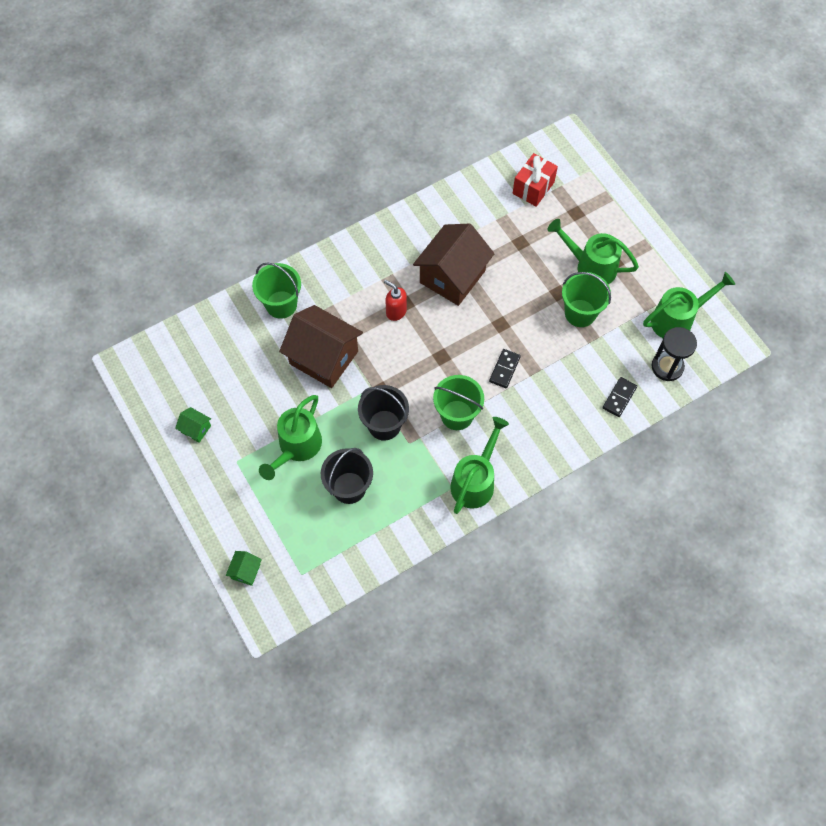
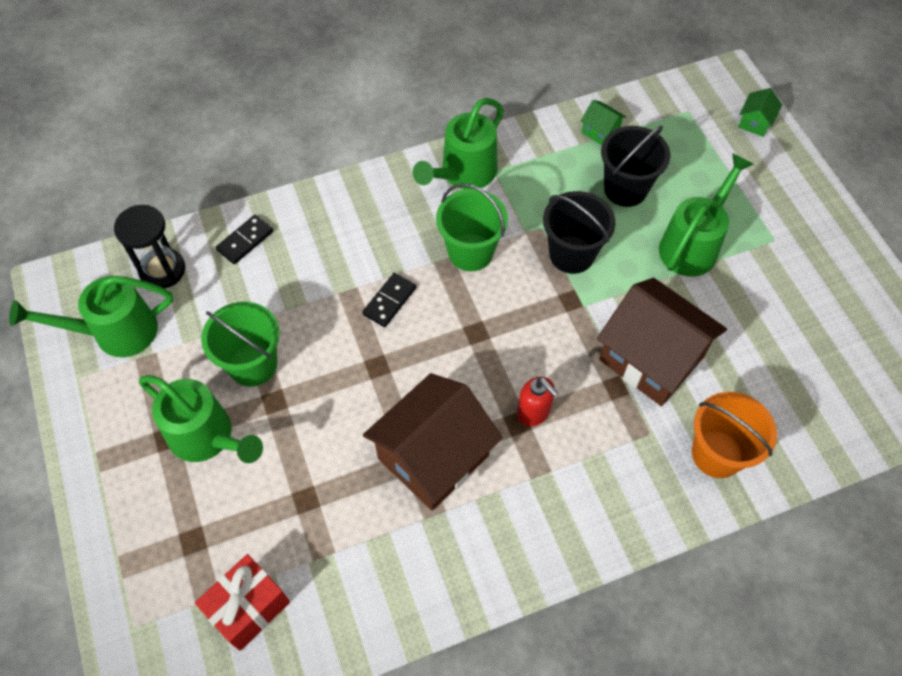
camera: 170 degrees left, 5 degrees down
(196, 429) = (835, 288): green house -> green house (600, 132)
(281, 304) = (717, 454): green bucket -> orange bucket

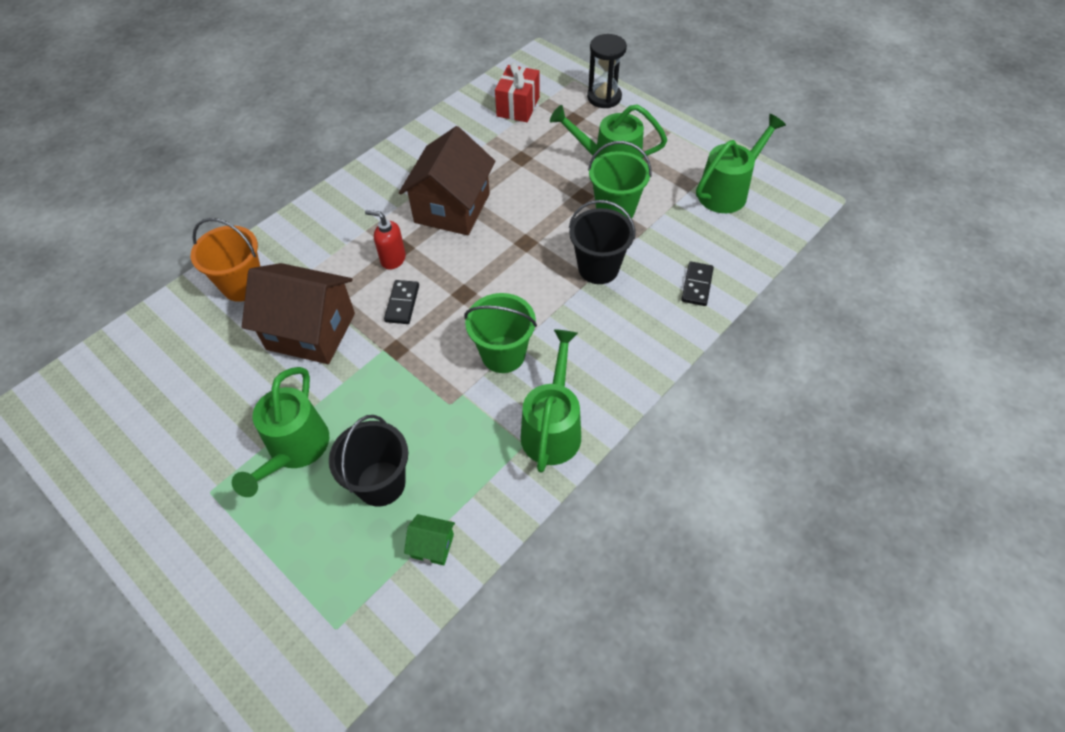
camera: 155 degrees right, 5 degrees down
(162, 270) = (738, 240): black hourglass -> black hourglass (604, 97)
(389, 301) = (546, 289): black domino -> black domino (402, 303)
(571, 254) = (410, 390): black bucket -> black bucket (598, 268)
(755, 122) = (247, 650): green house -> none

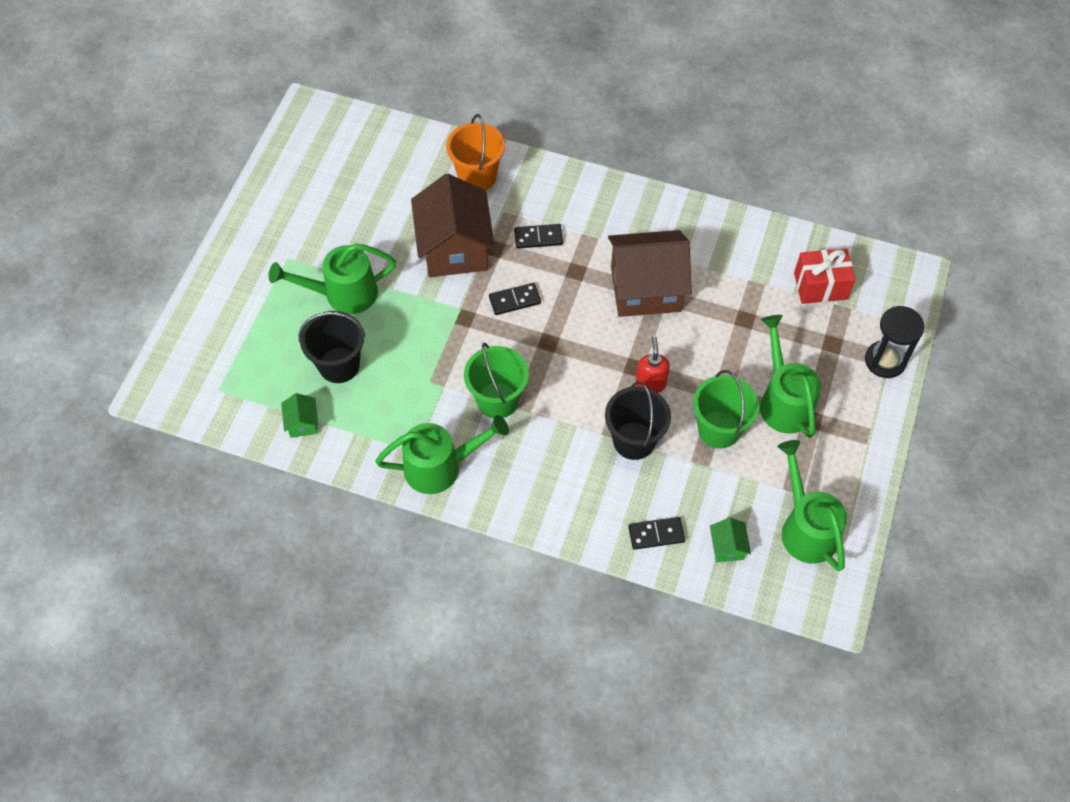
camera: 65 degrees right, 5 degrees up
(347, 263) = (538, 238): none -> black domino
(392, 259) = (560, 270): red soap dispenser -> red soap dispenser (650, 384)
(727, 243) = (727, 547): none -> green house
(728, 191) = (805, 527): green watering can -> green watering can turned 135 degrees counterclockwise

